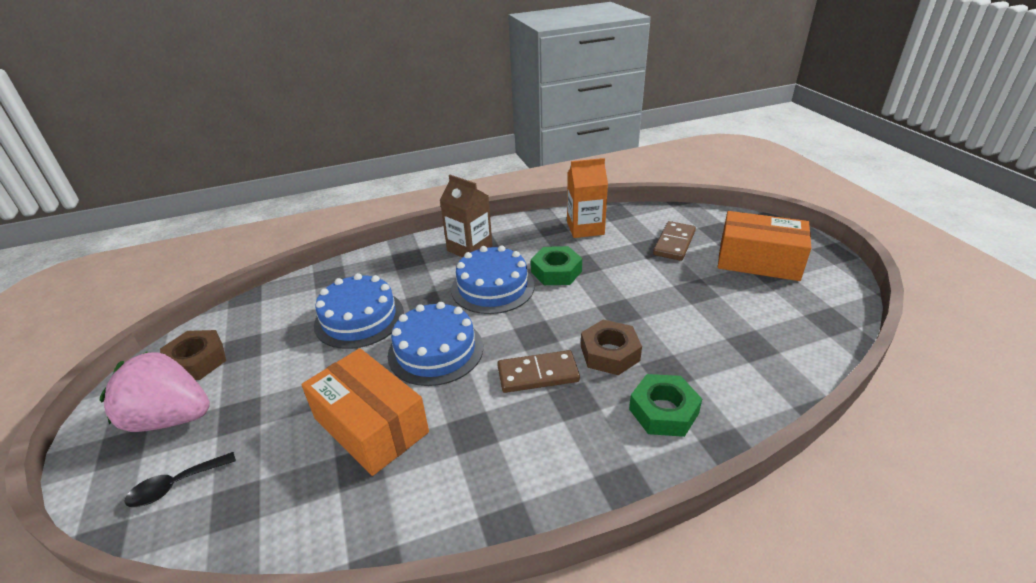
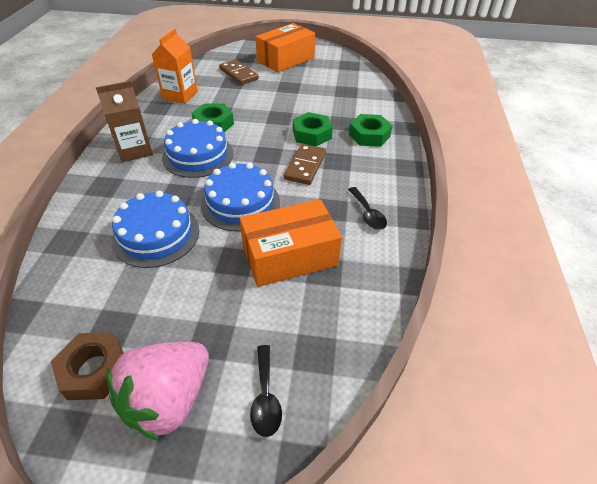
camera: 65 degrees left, 10 degrees up
(483, 472) = (367, 214): none -> black spoon
(610, 353) = (312, 134): brown nut -> green nut

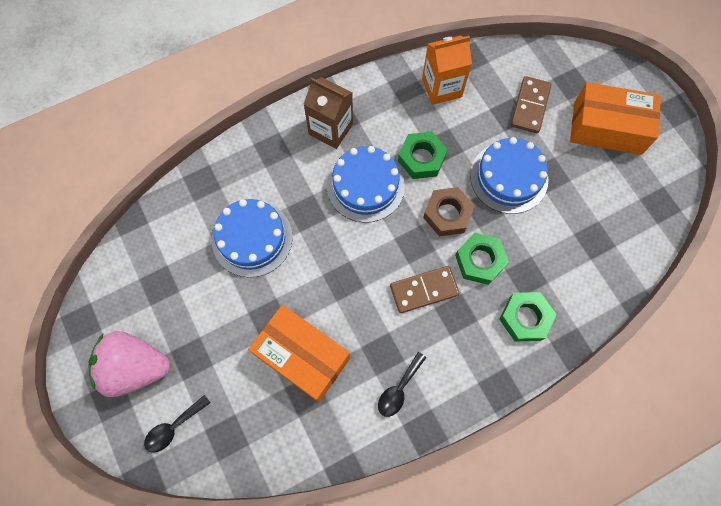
camera: 55 degrees right, 25 degrees up
(94, 370) = (125, 305): brown nut -> brown nut (447, 214)
(240, 203) = (333, 272): blue cake -> blue cake (509, 177)

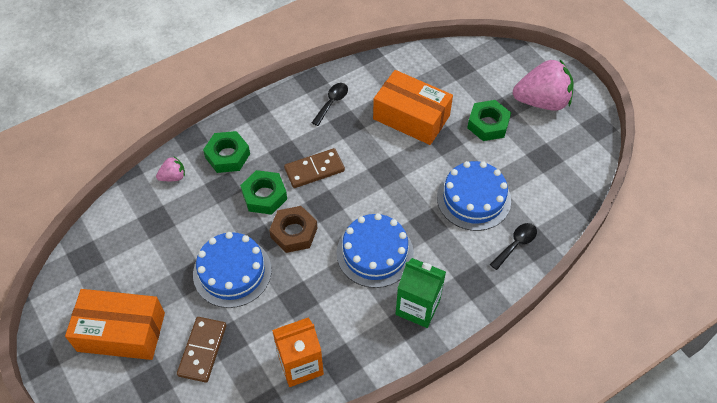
camera: 175 degrees right, 15 degrees down
(173, 427) = (499, 69): black spoon -> black spoon (516, 244)
(330, 129) = (418, 307): brown carton -> green carton
(421, 158) = (320, 283): green nut -> green nut (488, 124)
(584, 294) = (173, 177): none -> pink strawberry

